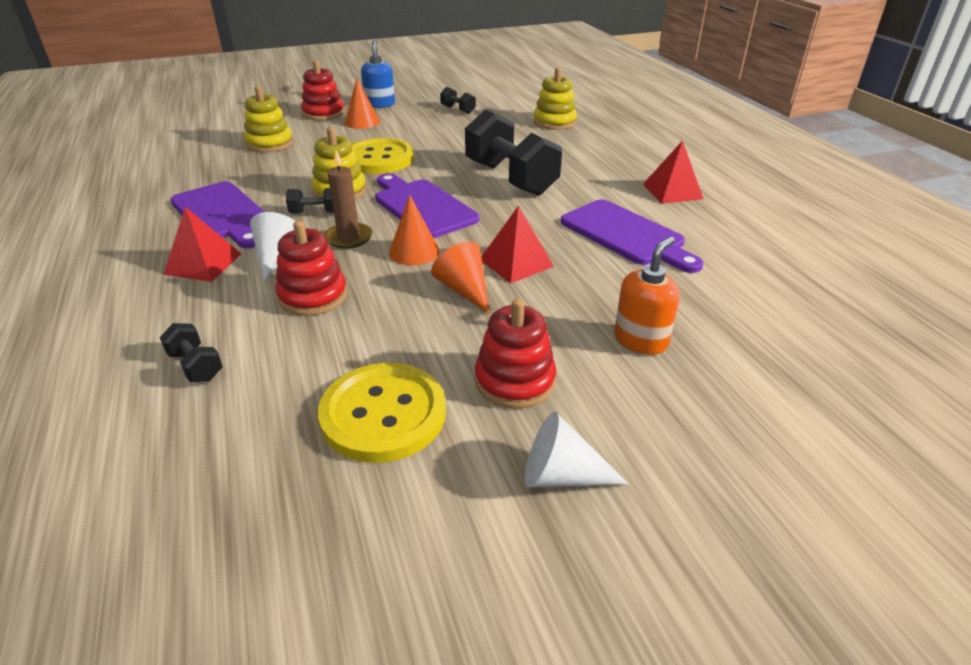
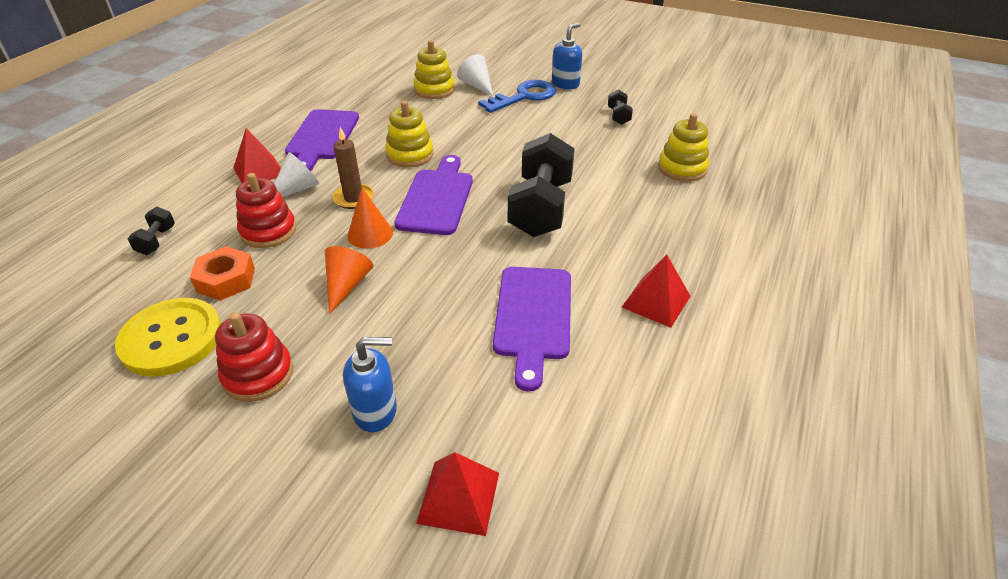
camera: 45 degrees right, 5 degrees up
(315, 213) = (368, 166): black dumbbell -> none
(323, 113) = (511, 76): red stacking toy -> none
(345, 347) = (226, 280): none -> orange nut
(362, 122) = (524, 97): orange cone -> blue key
(378, 159) = (479, 138): yellow button -> none
(516, 262) = (413, 286): red pyramid -> red pyramid (459, 497)
(561, 475) = (172, 457): white cone -> white cone (477, 85)
(641, 340) = (375, 411): orange soap dispenser -> blue soap dispenser

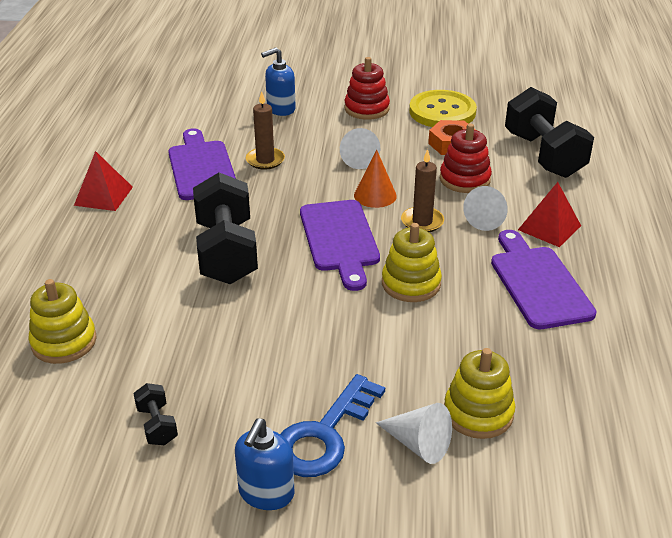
camera: 160 degrees right, 5 degrees down
(156, 241) = (543, 155): black dumbbell -> black dumbbell, size x2.31
(347, 285) = (358, 158): orange cone -> white cone
(452, 310) = (265, 160): none -> brown candle
(459, 497) = (213, 92): red pyramid -> none

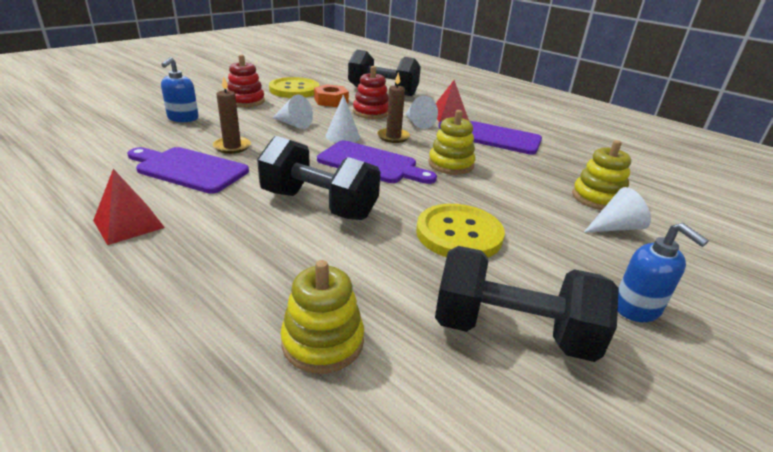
camera: 55 degrees left, 5 degrees down
(157, 425) = (512, 331): black dumbbell -> black dumbbell, size x2.31
(271, 345) = (459, 234): none -> yellow button
(324, 435) = (583, 256): blue key -> none
(375, 195) = (342, 136): orange cone -> white cone

